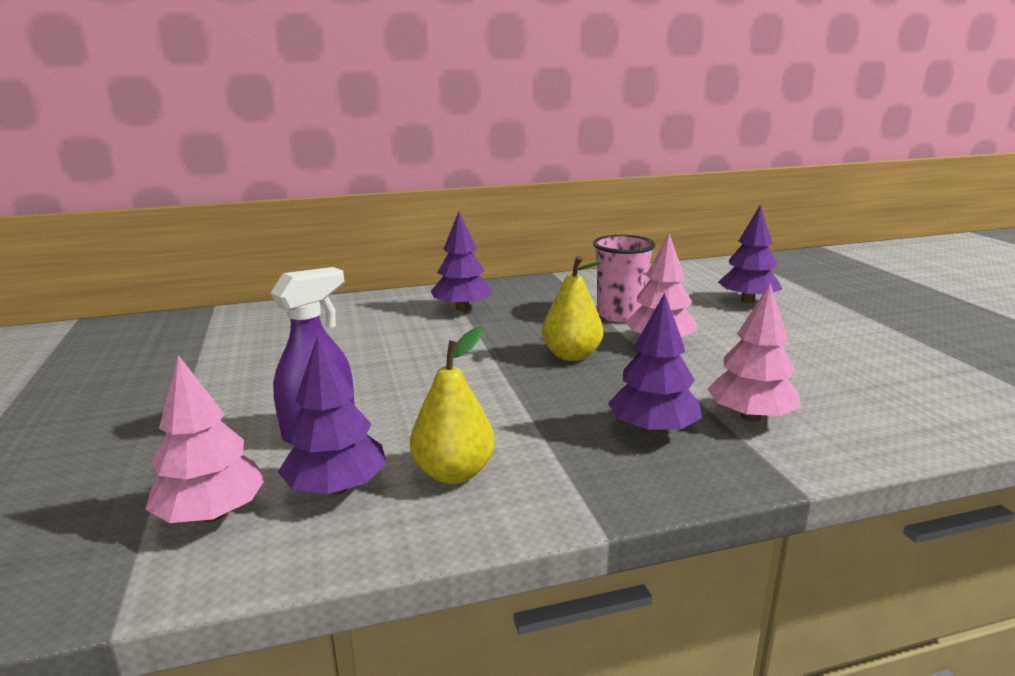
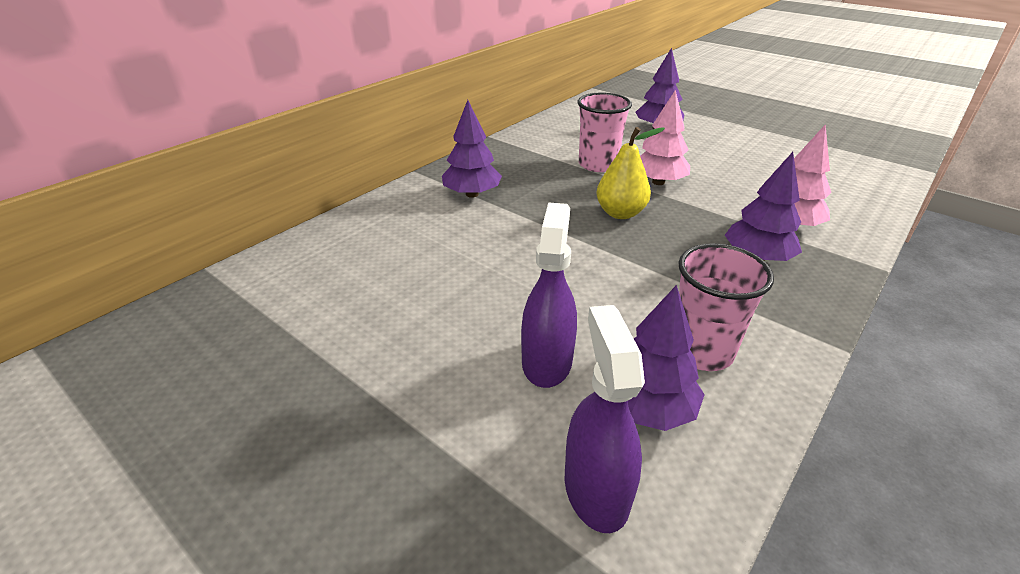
camera: 35 degrees left, 15 degrees up
(212, 514) = (596, 489): pink tree -> purple spray bottle
(454, 473) = (701, 351): yellow pear -> pink cup

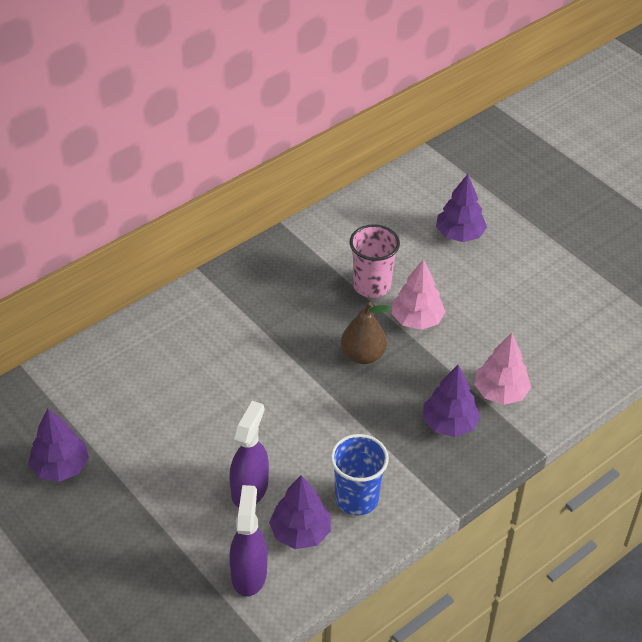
camera: 10 degrees right, 10 degrees up
(472, 194) = (242, 310): purple tree -> purple tree (60, 467)
(620, 213) = (363, 355): yellow pear -> brown pear
(701, 351) = (356, 498): pink cup -> blue cup

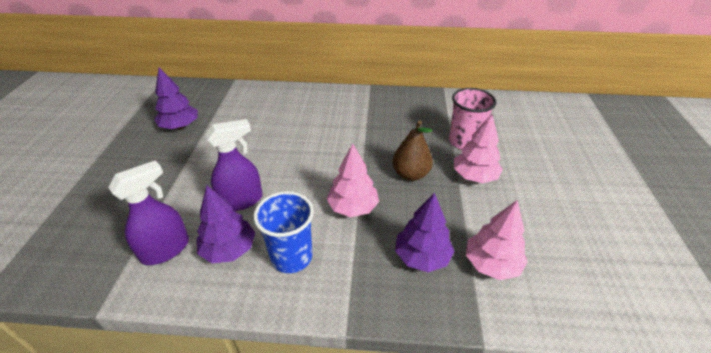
camera: 45 degrees right, 5 degrees down
(352, 422) = (353, 207): none -> pink tree
(459, 234) = (564, 147): purple tree -> none

